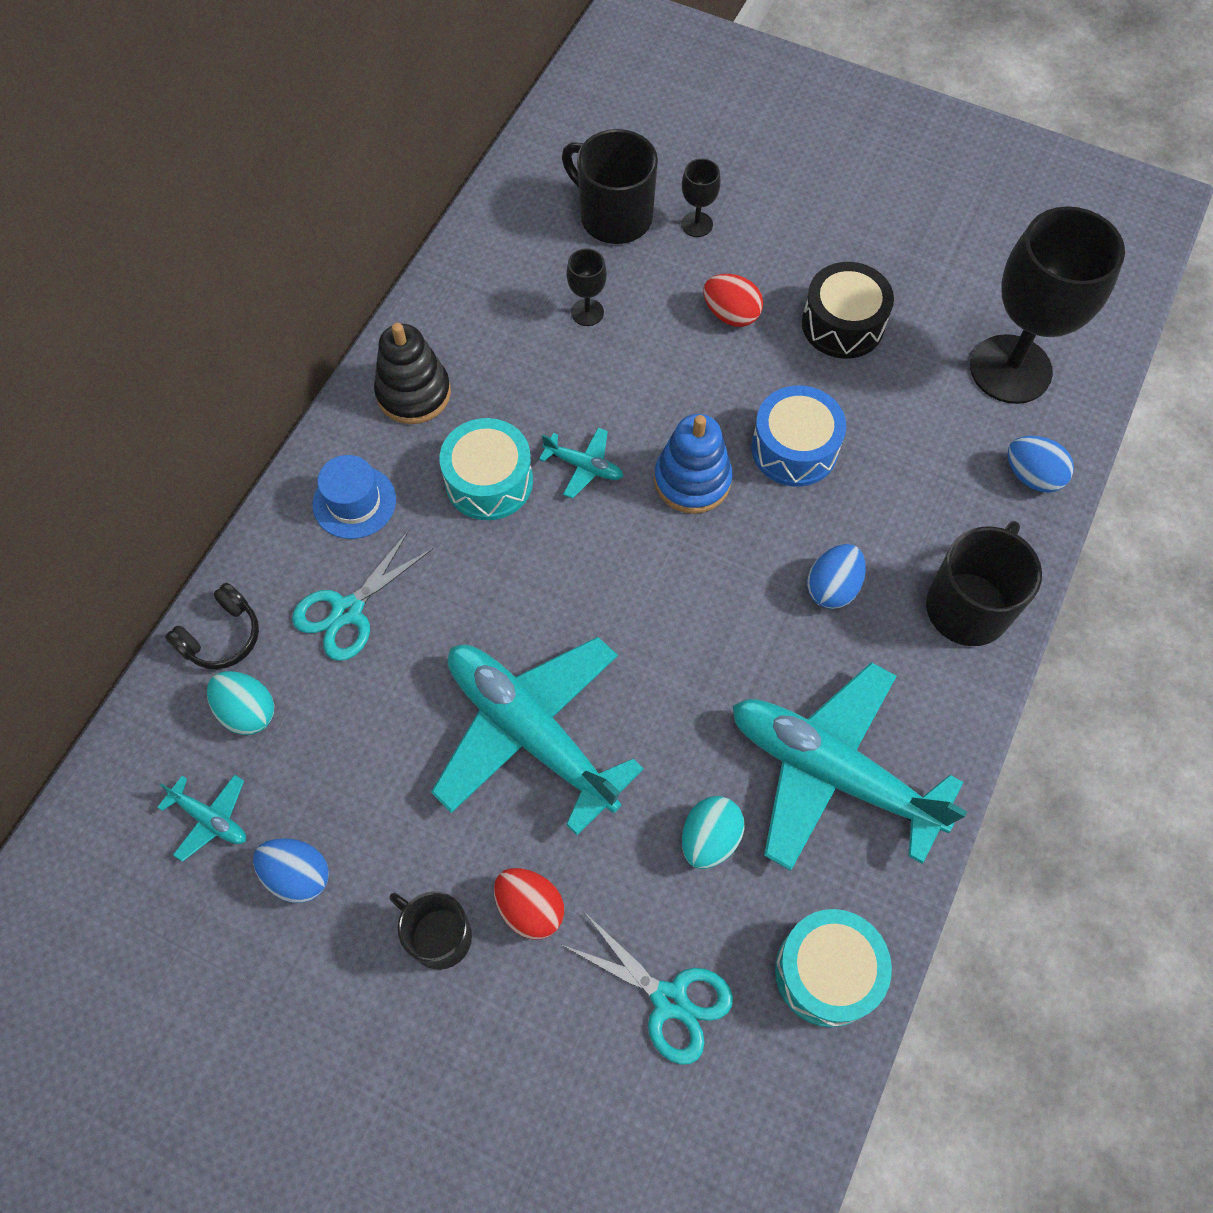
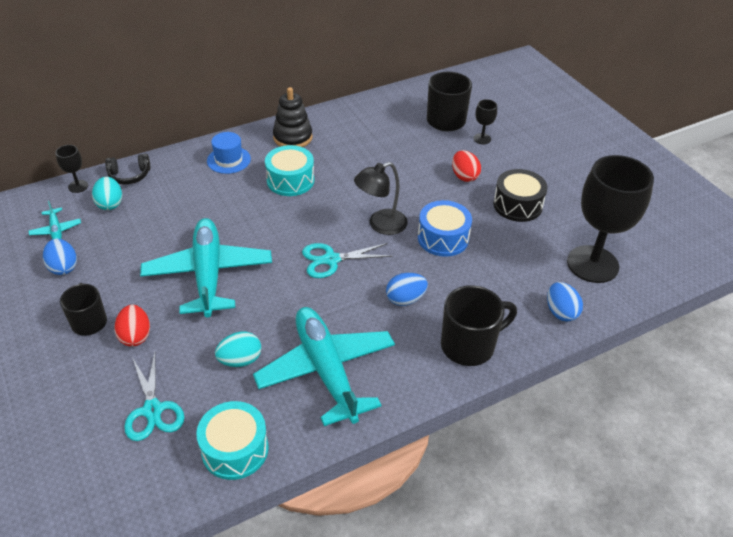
camera: 35 degrees right, 20 degrees down
(348, 611) = (185, 193): turquoise scissors -> turquoise scissors (331, 260)
(584, 466) = (337, 196): turquoise plane -> none
(587, 312) = (397, 145): black goblet -> black goblet (78, 186)
(692, 480) = (380, 225): blue stacking toy -> black lamp

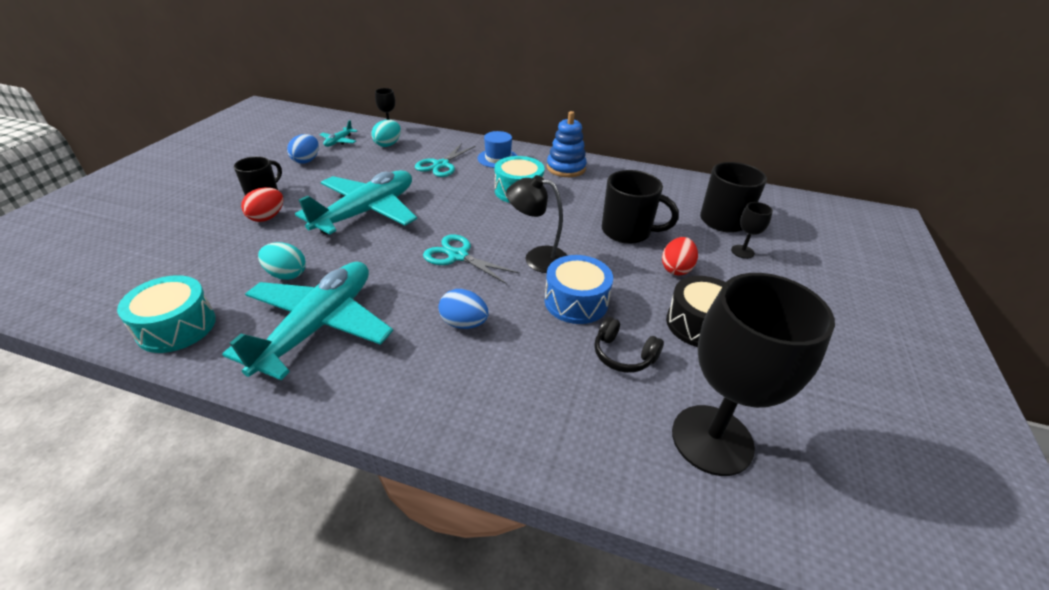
camera: 45 degrees right, 5 degrees down
(129, 175) = (424, 137): black headphones -> black headphones (623, 355)
(152, 410) = (193, 264): turquoise scissors -> turquoise scissors (441, 165)
(293, 137) = (566, 168): black stacking toy -> blue stacking toy
(469, 345) = (452, 405): black mug -> black mug (627, 231)
(560, 312) = (595, 456): blue egg -> none

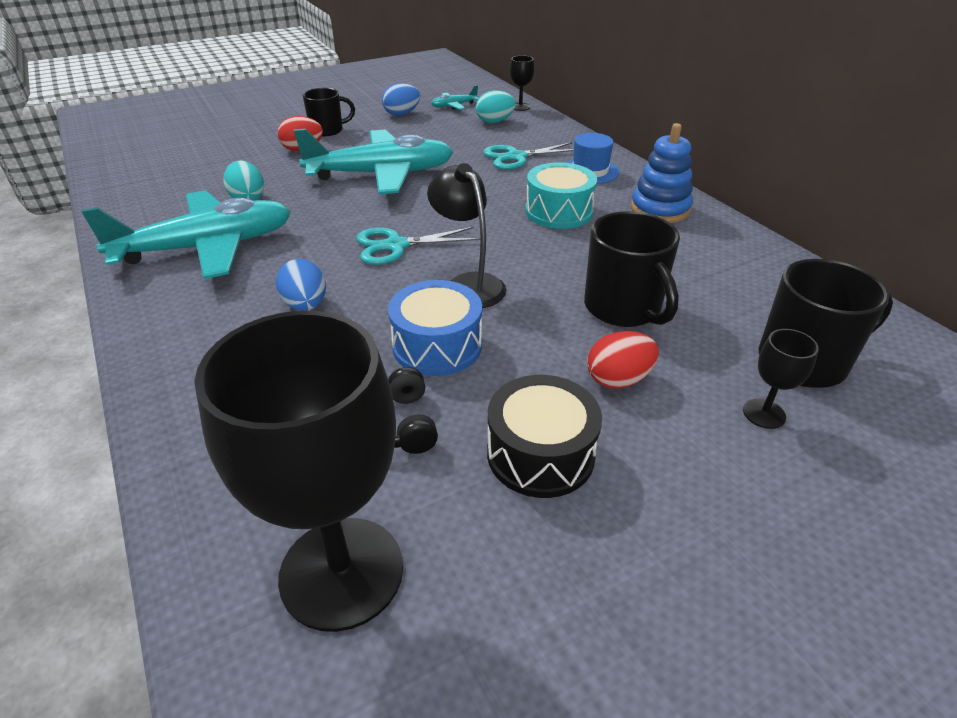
camera: 45 degrees right, 0 degrees up
(176, 327) = (135, 203): turquoise drum -> none
(458, 256) = (396, 246): turquoise scissors -> turquoise scissors turned 90 degrees counterclockwise

